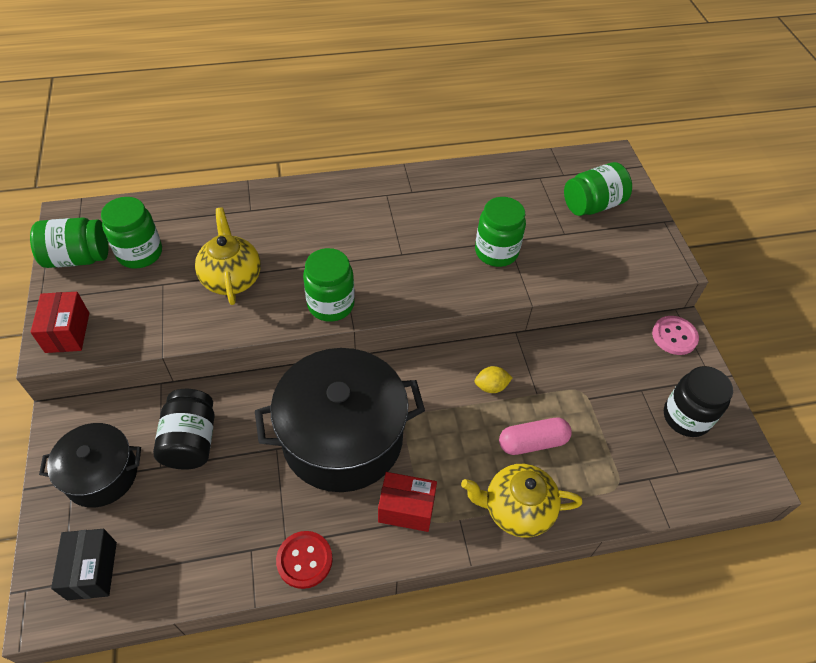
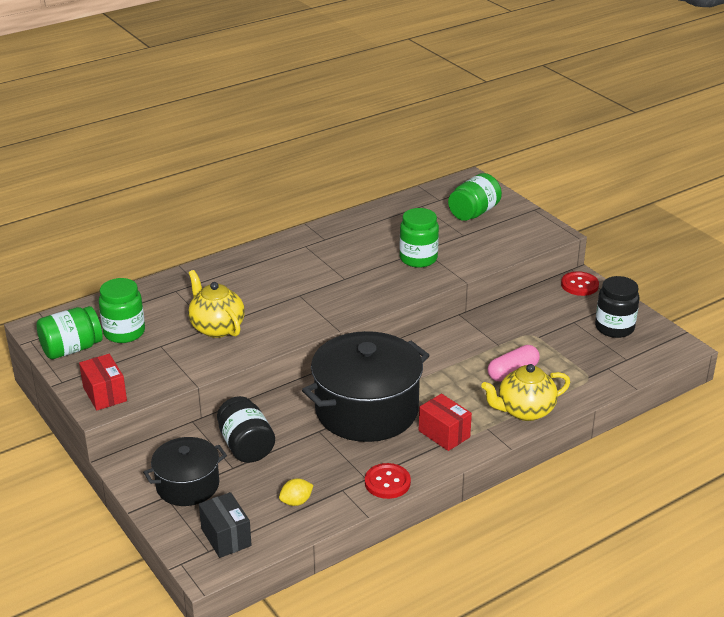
camera: 20 degrees left, 20 degrees down
(331, 304) = (310, 322): green jar -> none
(406, 509) = (444, 434): red box -> red box turned 60 degrees clockwise
(491, 386) = (461, 350): yellow lemon -> yellow lemon (296, 502)
(674, 336) = (579, 285): pink button -> red button

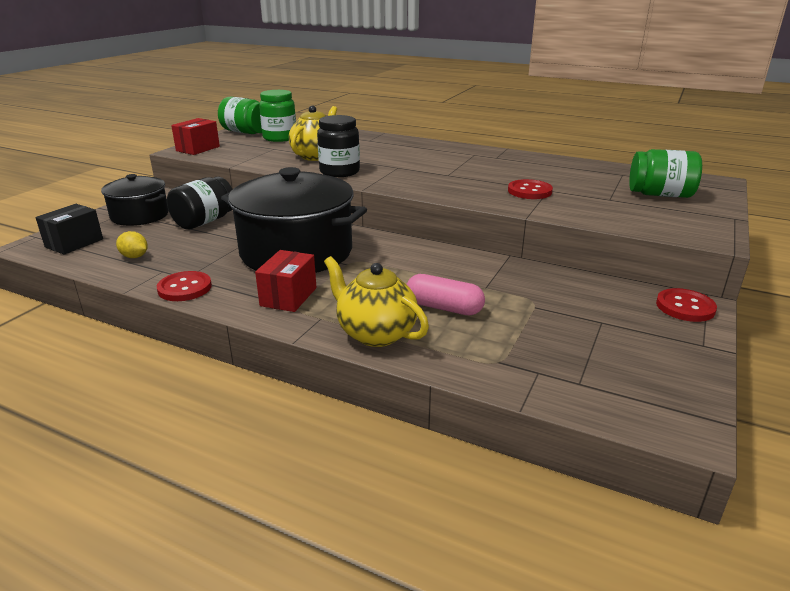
camera: 60 degrees right, 5 degrees down
(418, 258) = (529, 191): green jar -> red button
(614, 328) = (636, 355): black jar -> black jar (339, 172)

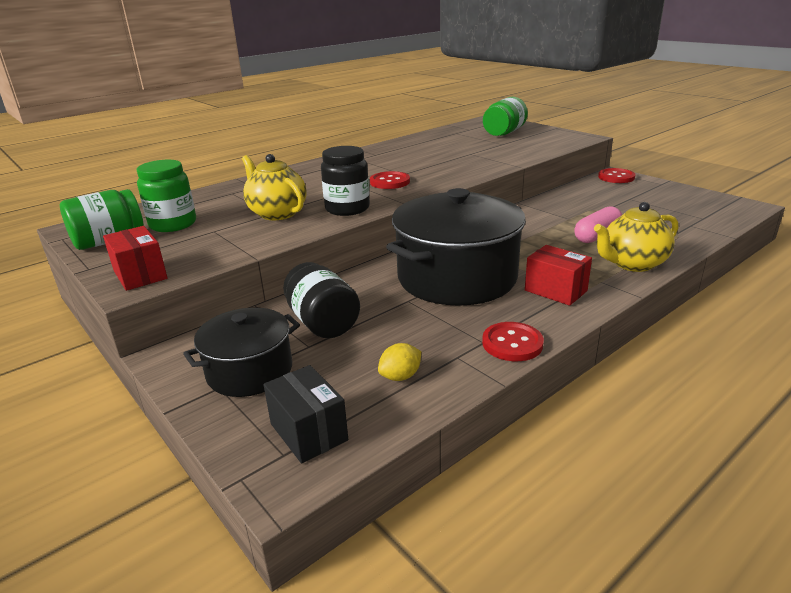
camera: 65 degrees left, 0 degrees up
(529, 191) = (469, 158): red button -> red button (390, 182)

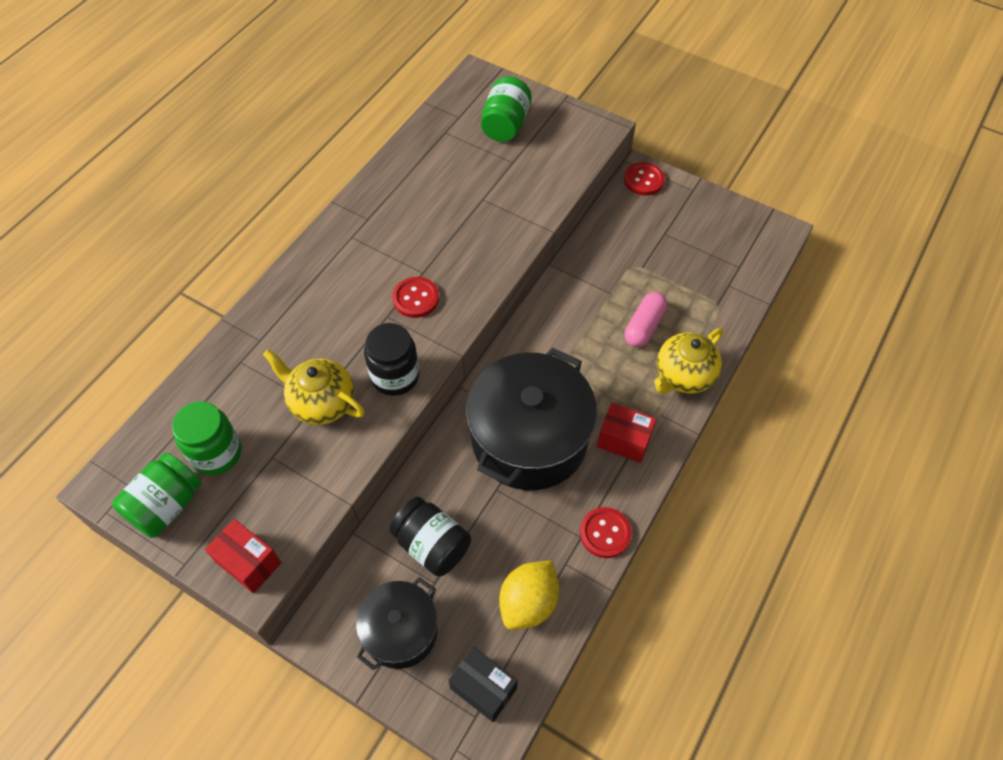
camera: 20 degrees left, 30 degrees up
(400, 376) = (528, 602): yellow lemon -> yellow lemon, size x1.84

